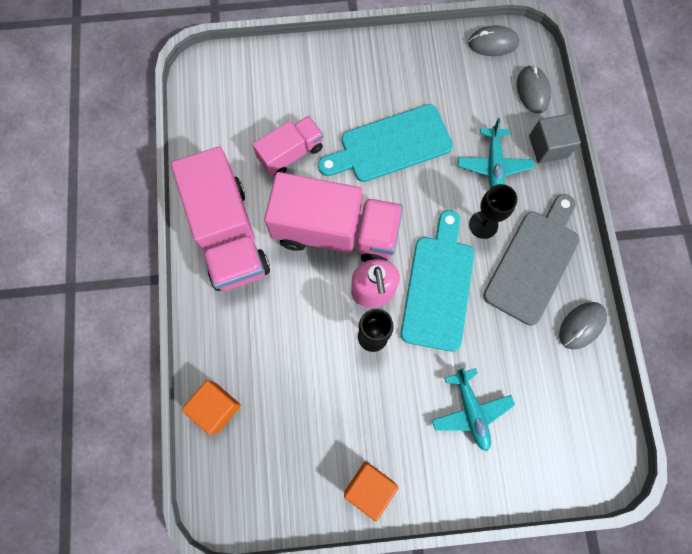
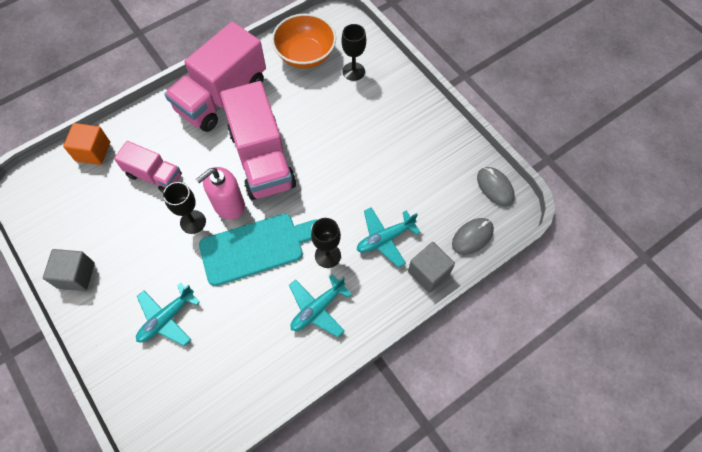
camera: 60 degrees right, 10 degrees down
(230, 125) = (305, 55): none -> orange bowl
(282, 90) = (353, 71): none -> black goblet
(291, 153) = (306, 101): pink truck -> pink truck (154, 176)
(369, 488) = (76, 275): orange cube -> grey cube
(390, 145) = (354, 159): turquoise cutting board -> none
(534, 262) = (317, 308): grey cutting board -> turquoise plane
(581, 325) = (282, 372): grey mouse -> none

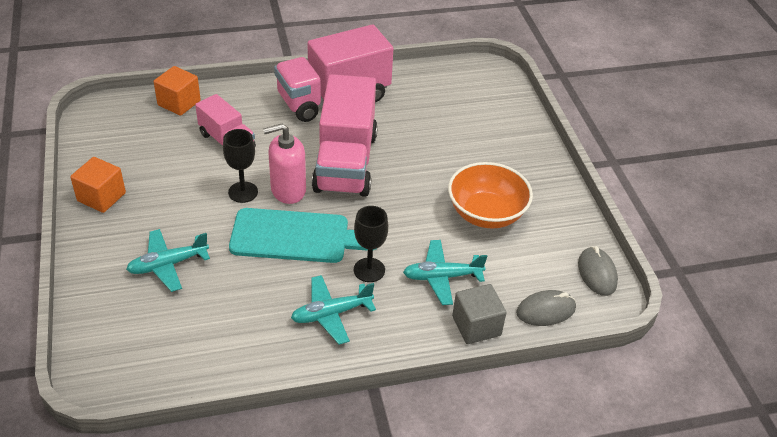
camera: 20 degrees right, 20 degrees down
(76, 275) = (101, 197): grey cube -> orange cube
(305, 55) = (441, 90): orange bowl -> orange bowl (486, 214)
(353, 71) = (486, 119): black goblet -> none

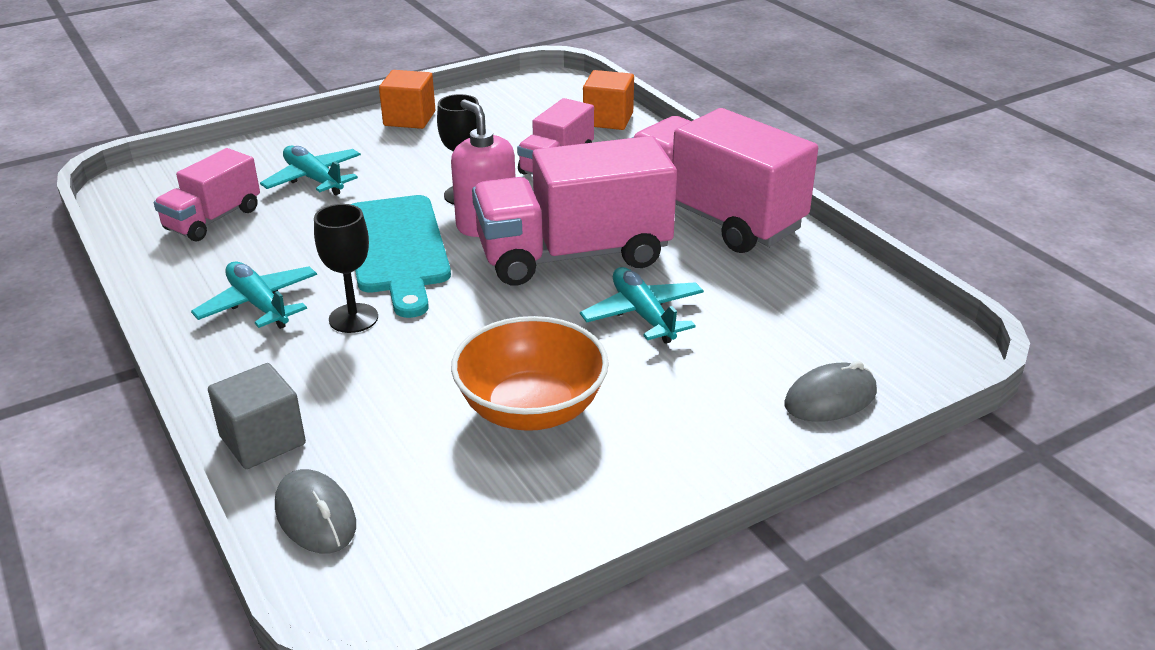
camera: 75 degrees right, 10 degrees down
(196, 329) = (213, 219): none -> pink truck
(442, 277) = (361, 387): turquoise plane -> turquoise plane (643, 315)
(597, 273) = (433, 575): grey mouse -> grey mouse (830, 399)

